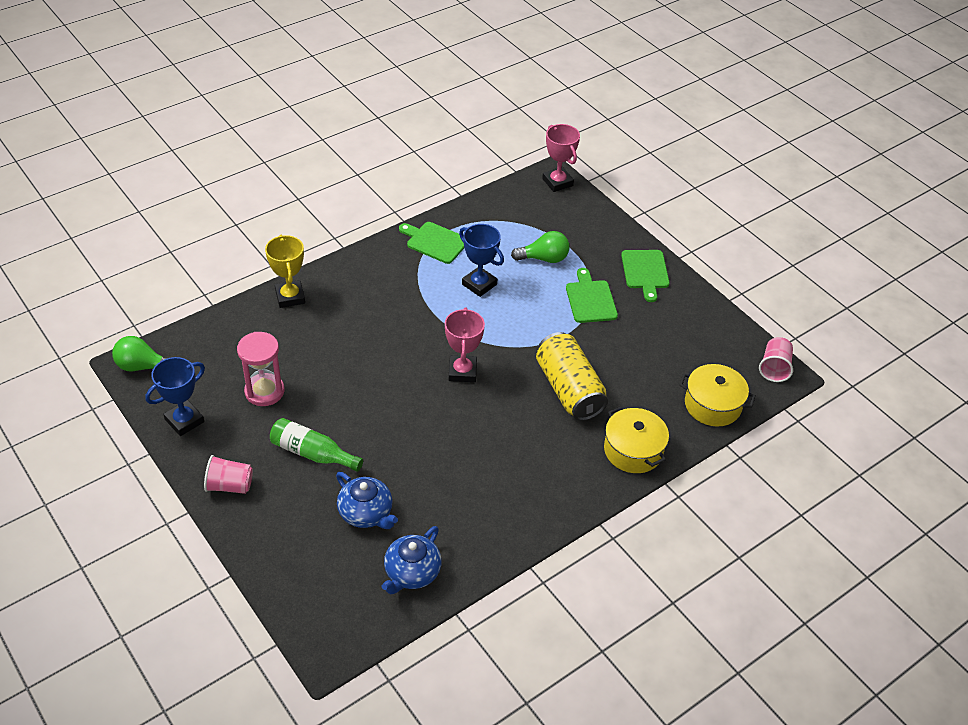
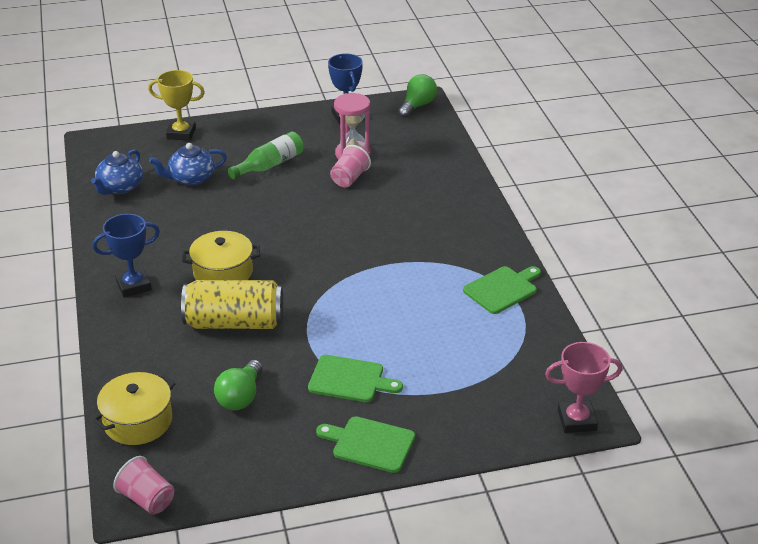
camera: 115 degrees right, 10 degrees down
(230, 485) = (267, 126): pink cup -> pink cup (349, 178)
(290, 297) = (462, 185): yellow trophy -> yellow trophy (181, 133)
(411, 572) = (120, 187): blue teapot -> blue teapot turned 120 degrees counterclockwise
(462, 371) = (304, 261): pink trophy -> none
(479, 284) = (419, 303): blue trophy -> blue trophy (133, 286)
(544, 258) = (436, 363): green light bulb -> green light bulb (240, 397)
(633, 450) = (130, 341): yellow pot -> yellow pot (223, 272)

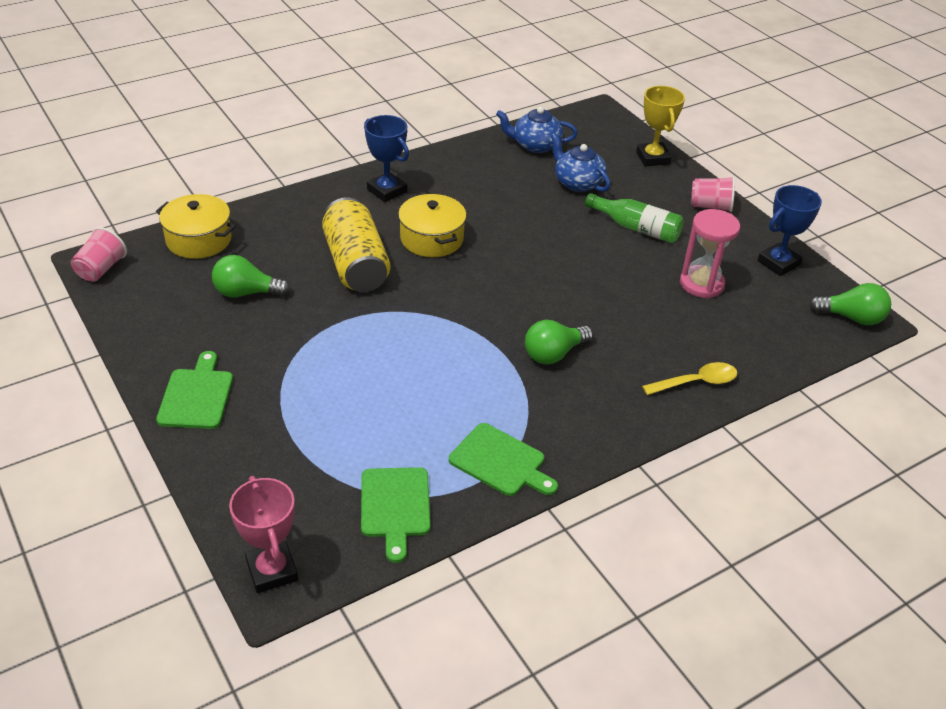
camera: 70 degrees right, 5 degrees up
(349, 178) = (650, 291): pink cup -> pink cup (710, 206)
(350, 380) = (292, 362): green cutting board -> green cutting board (395, 506)
(399, 240) = (554, 354): none -> green light bulb
(455, 185) = (696, 382): none -> yellow spoon

